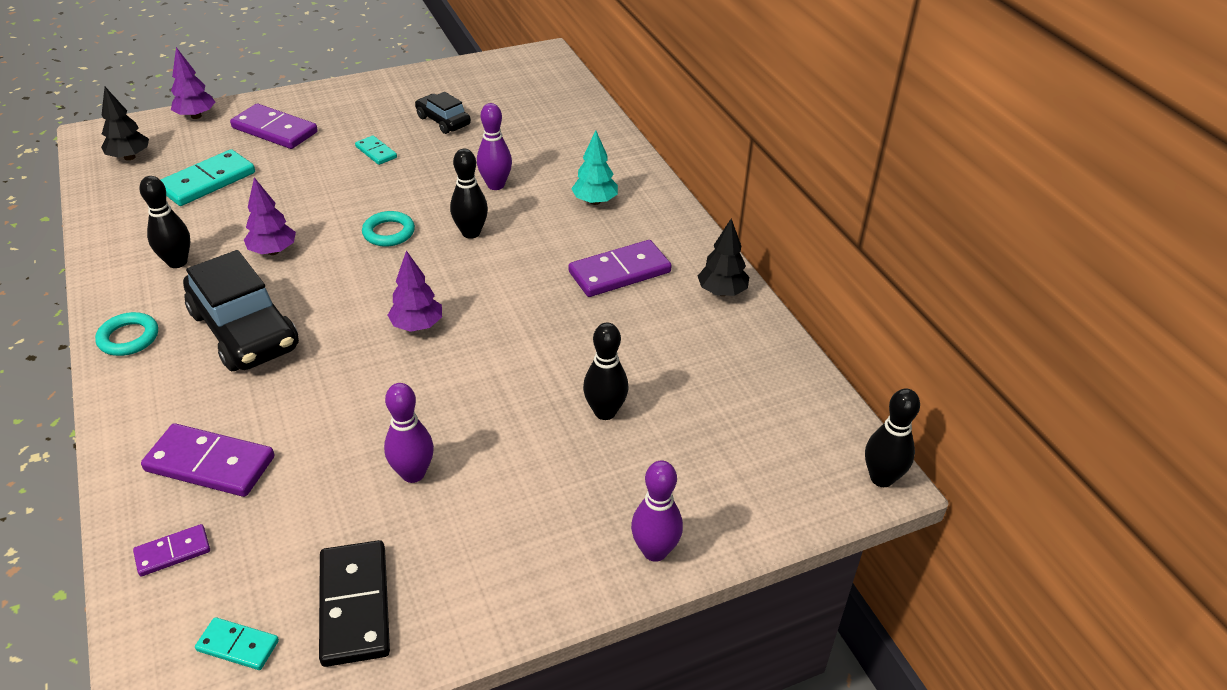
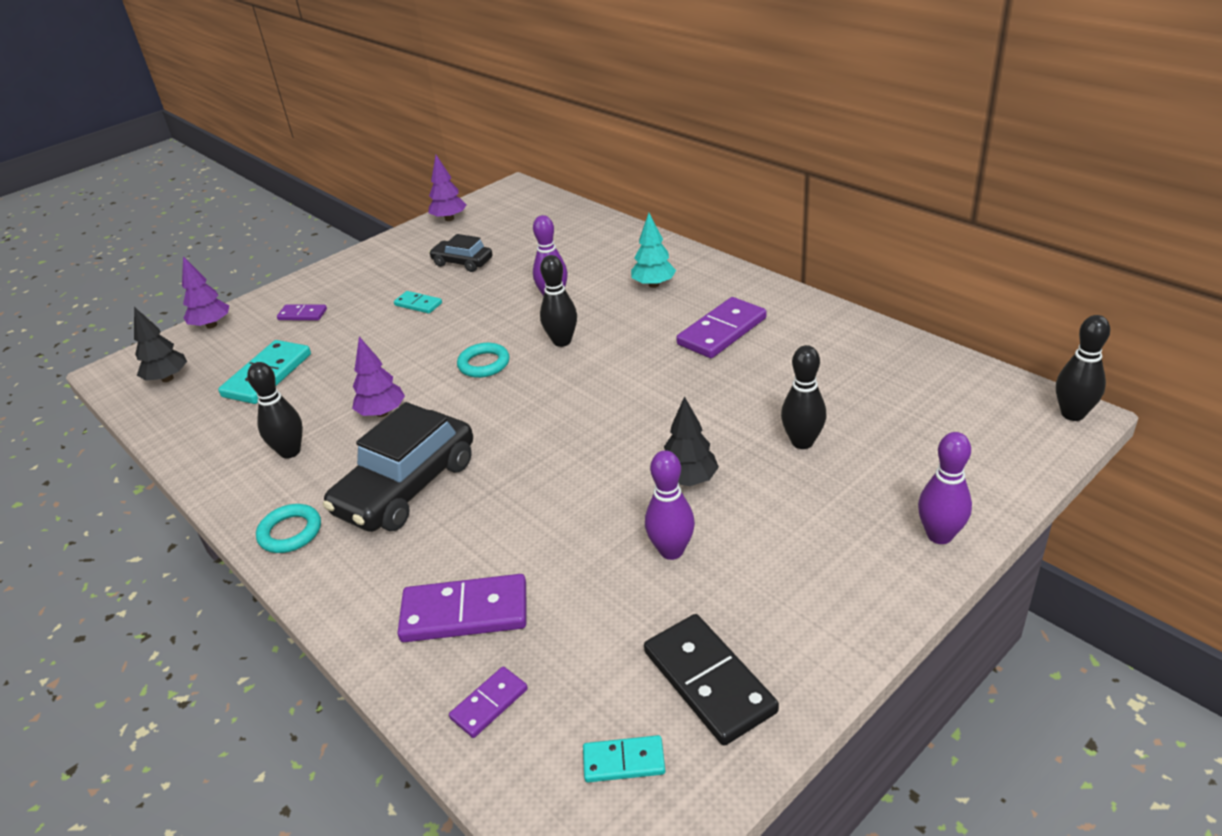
camera: 15 degrees left, 5 degrees down
(244, 330) = (407, 487): black car -> black car turned 90 degrees clockwise
(274, 130) = (302, 315): purple domino -> purple domino, size x0.54
(417, 326) = (574, 430): purple tree -> purple tree (449, 219)
(722, 292) = (822, 319): black tree -> black tree (688, 480)

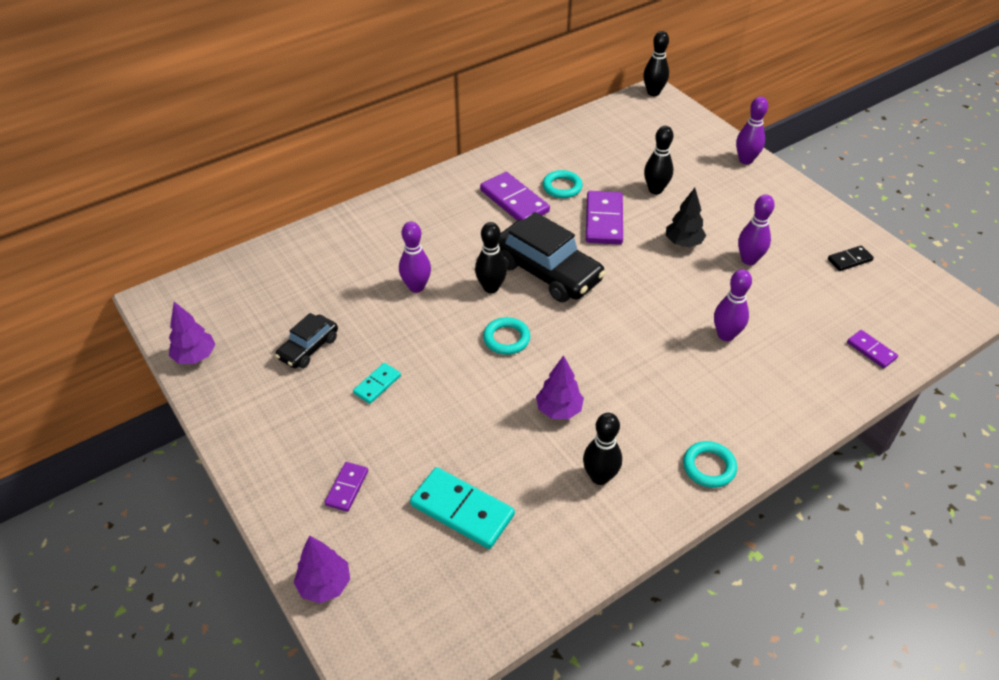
camera: 85 degrees left, 10 degrees up
(167, 378) = (430, 615): black tree -> none
(407, 487) = (665, 391): black car -> black car (547, 272)
(464, 613) = (798, 360): purple domino -> purple domino (604, 220)
(507, 534) = (726, 335): none -> purple bowling pin
(624, 761) = (904, 298): turquoise domino -> none
(653, 285) = (426, 225): turquoise tree -> none
(709, 681) = (849, 260): black domino -> black domino, size x0.54
(768, 362) = (562, 187): none -> turquoise ring

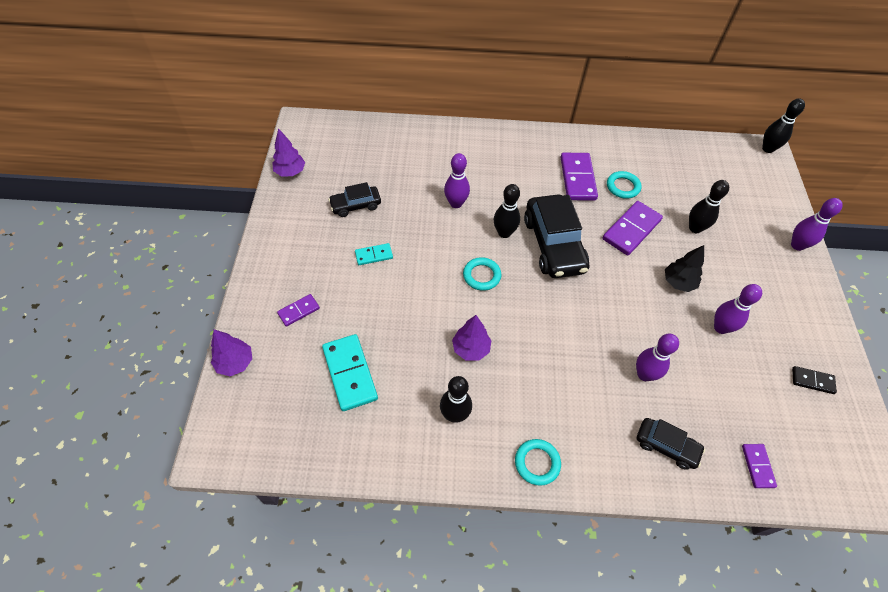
camera: 35 degrees right, 10 degrees up
(794, 381) = (666, 446): none -> black car

